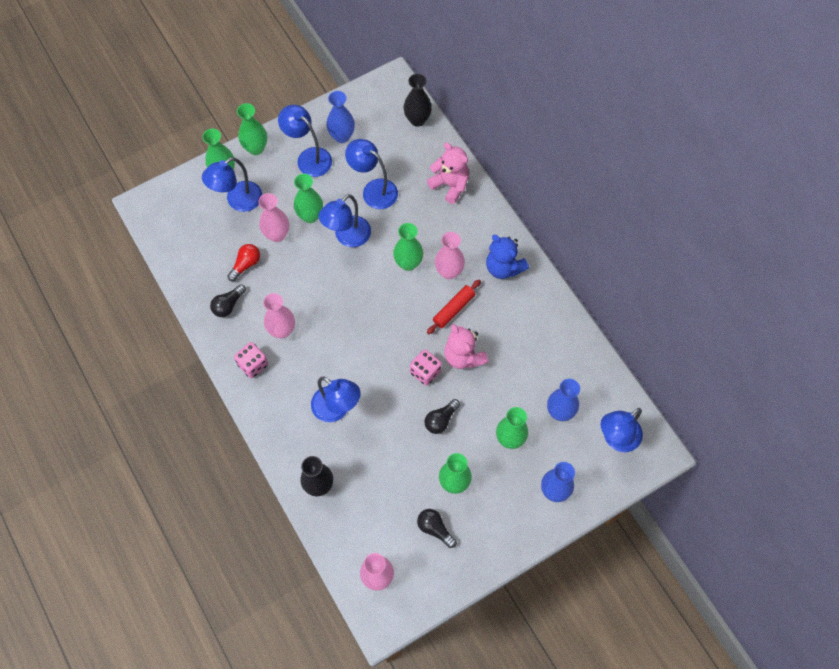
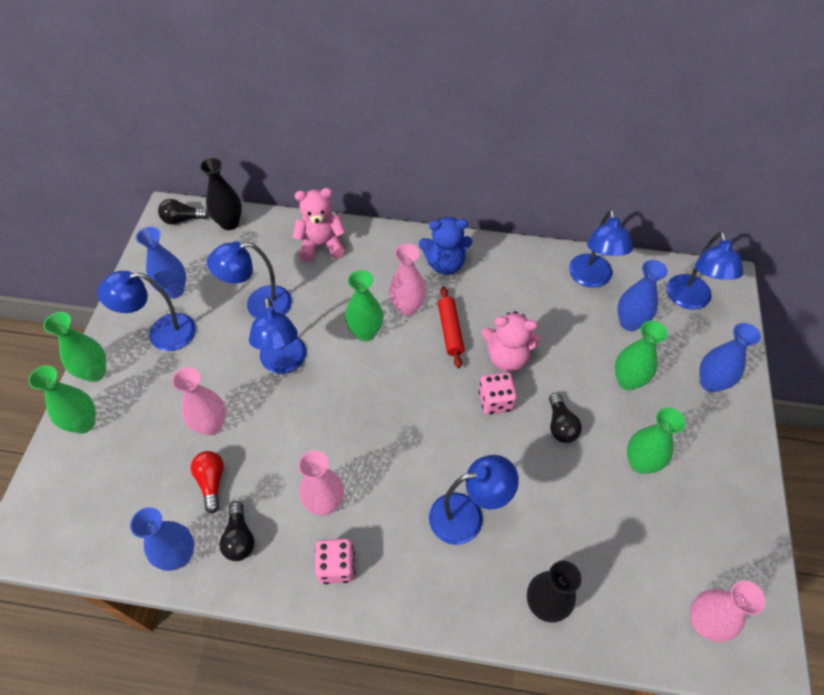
camera: 50 degrees left, 10 degrees down
(196, 285) = (179, 555): none -> blue vase
(238, 201) = (131, 434): blue lamp -> blue lamp (591, 279)
(310, 216) = (225, 378): green vase -> none
(435, 529) = (682, 519): black light bulb -> black light bulb (182, 219)

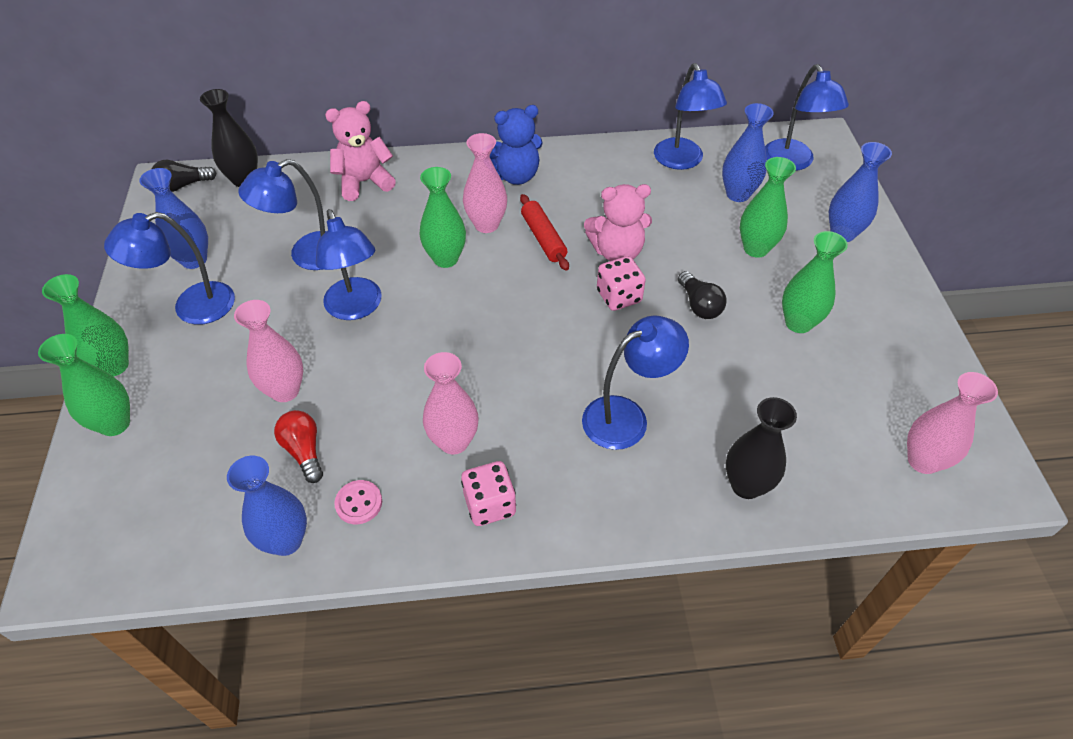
camera: 15 degrees left, 5 degrees down
(239, 538) = (359, 503): black light bulb -> pink button

